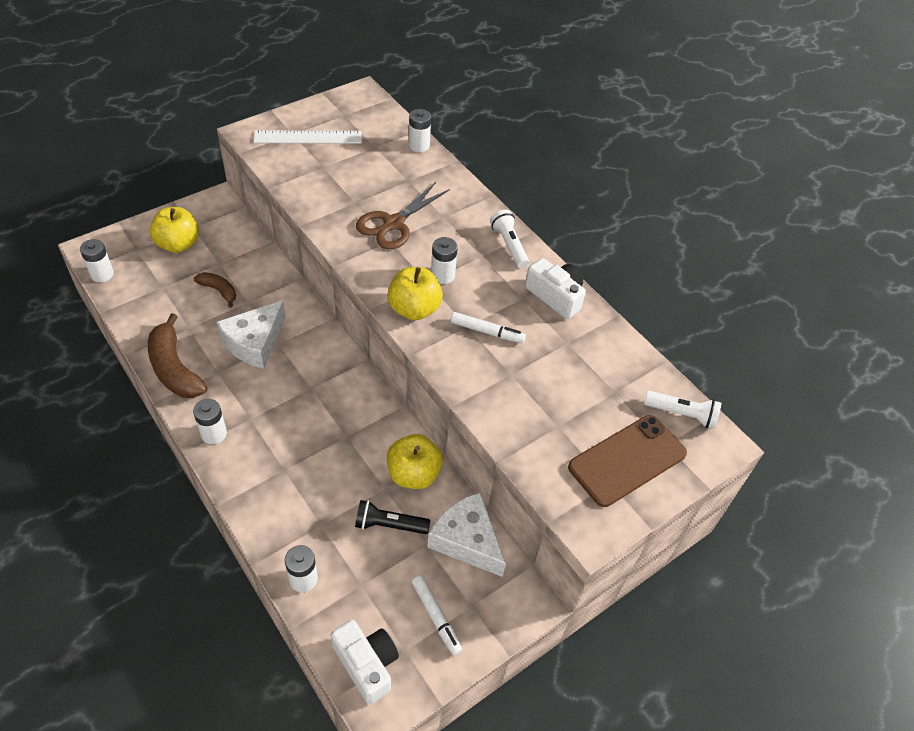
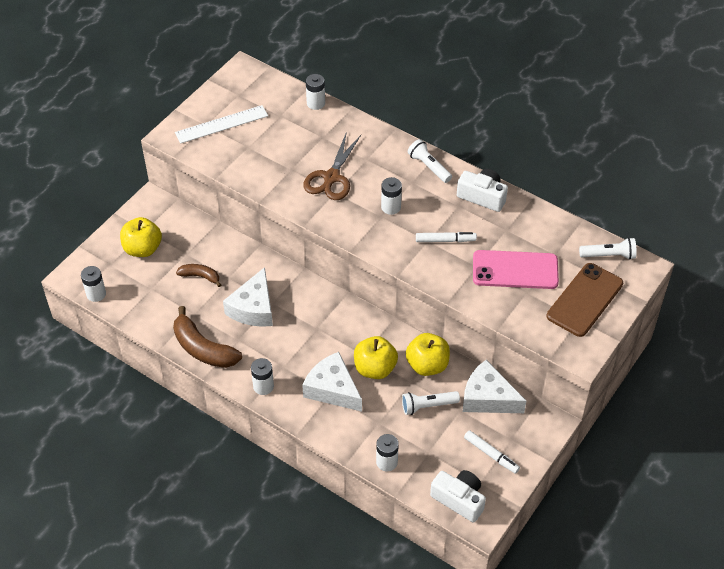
camera: 15 degrees left, 0 degrees up
(289, 464) = (332, 389): none -> white cheese
(389, 525) = (428, 406): black flashlight -> white flashlight
(414, 309) = (383, 240): yellow apple -> yellow apple (375, 368)
(555, 394) = (515, 270): none -> pink phone

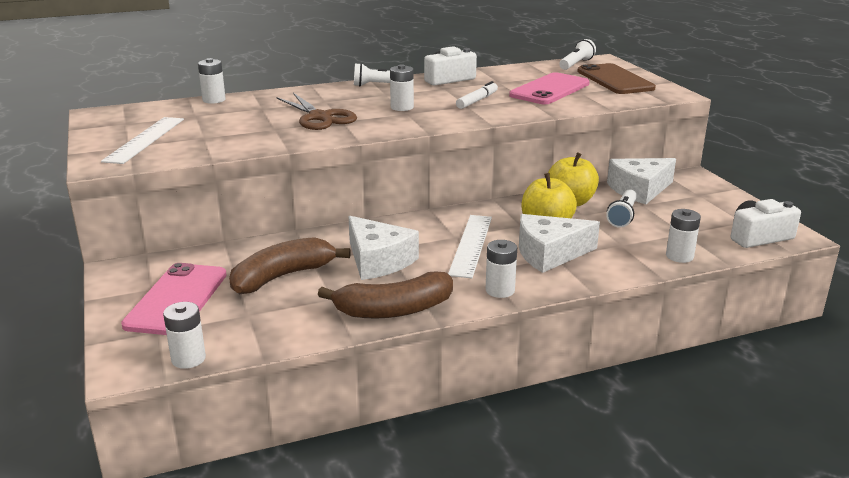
camera: 55 degrees left, 25 degrees down
(143, 249) = (177, 299): yellow apple -> pink phone
(200, 276) = (282, 276): brown banana -> brown banana, size x1.79
(311, 342) = (471, 245): none -> white ruler
(491, 454) = (711, 207): white marker -> none

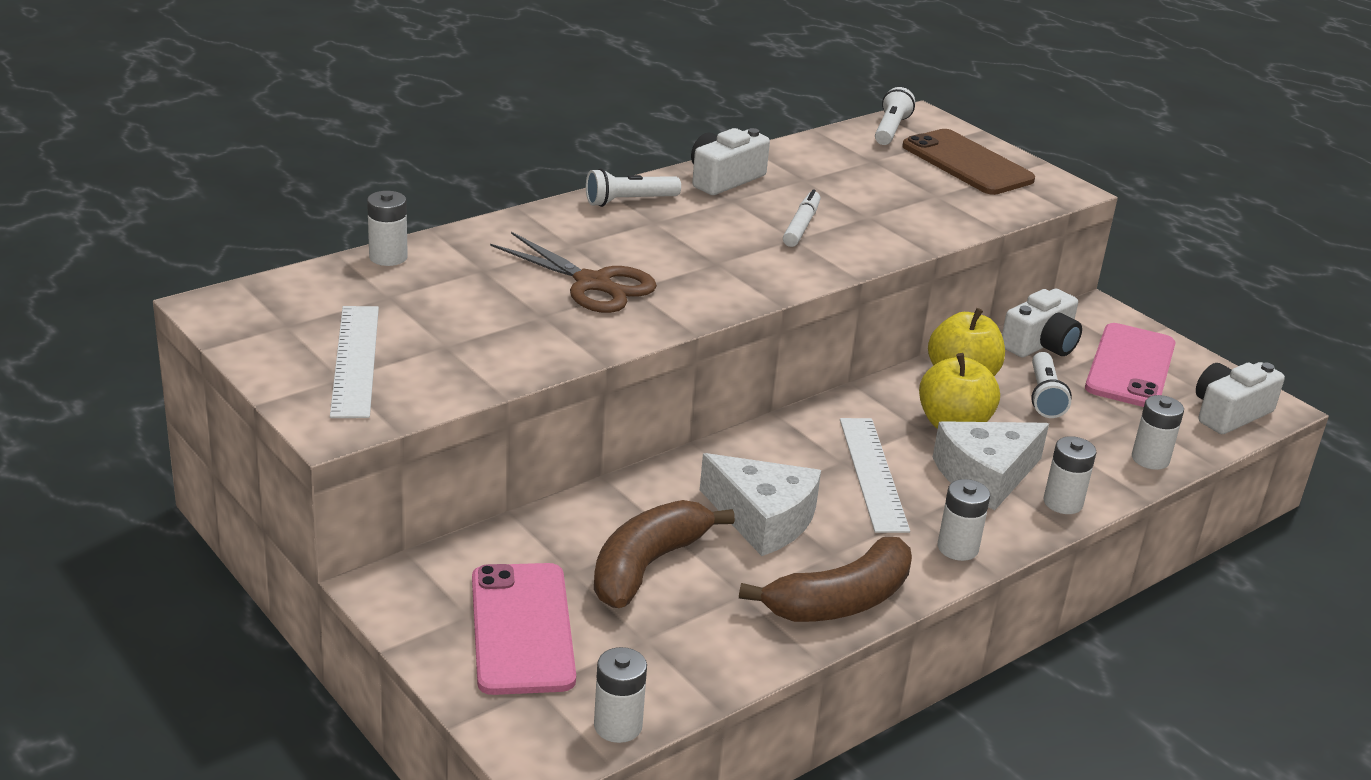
camera: 20 degrees left, 5 degrees up
(402, 107) = (701, 250): white battery -> white battery (1063, 503)
(550, 90) = (889, 192): pink phone -> pink phone (1130, 366)
(639, 190) = (1041, 344): white cheese -> white camera

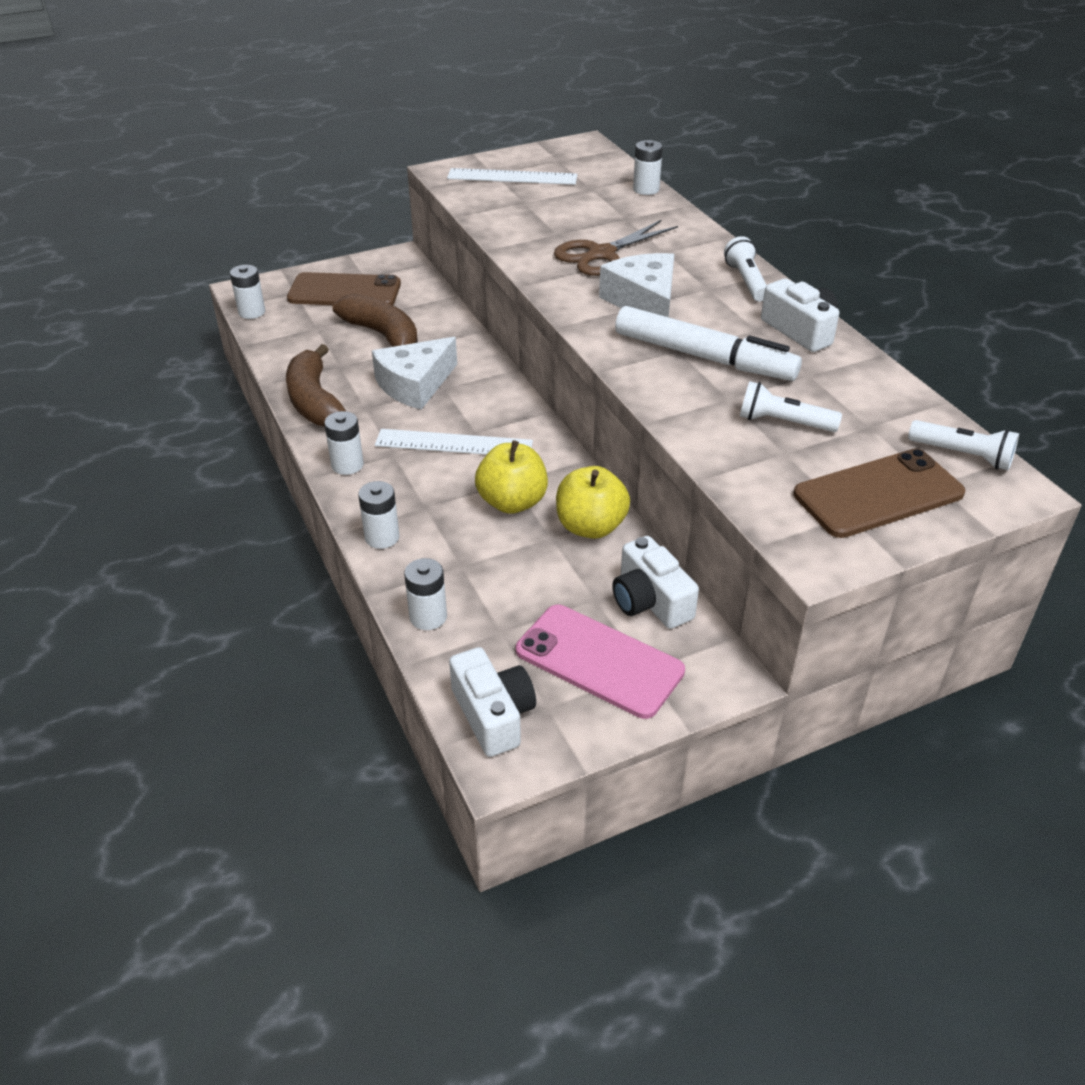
camera: 105 degrees right, 10 degrees up
(522, 628) = (344, 291): pink phone -> brown phone
(801, 226) = (704, 357): white marker -> white marker, size x1.91
(985, 476) = (433, 502): white cheese -> white cheese (644, 302)
(1044, 396) = (549, 574): white flashlight -> white flashlight (783, 422)

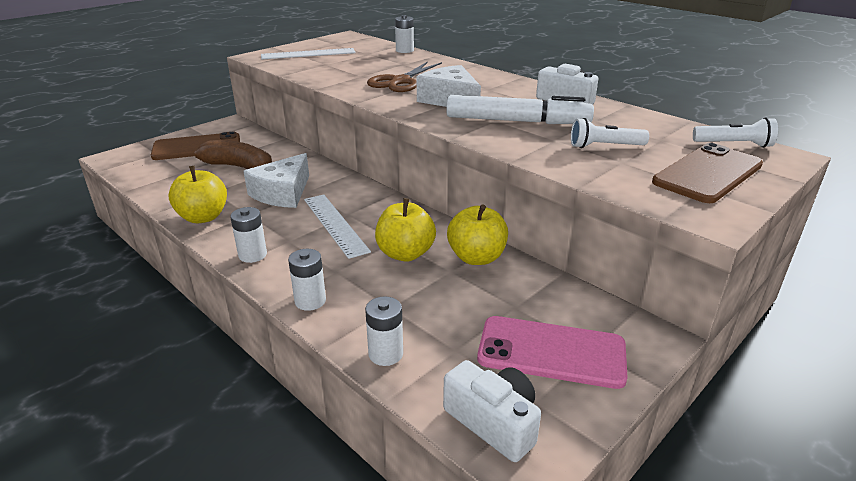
camera: 20 degrees left, 10 degrees down
(252, 312) = (123, 170): white battery -> none
(314, 401) = (203, 217): brown banana -> yellow apple
(454, 443) = (335, 224): white ruler -> white ruler turned 75 degrees clockwise
(650, 601) = (557, 298): white camera -> none
(746, 281) = (508, 82): white flashlight -> none

